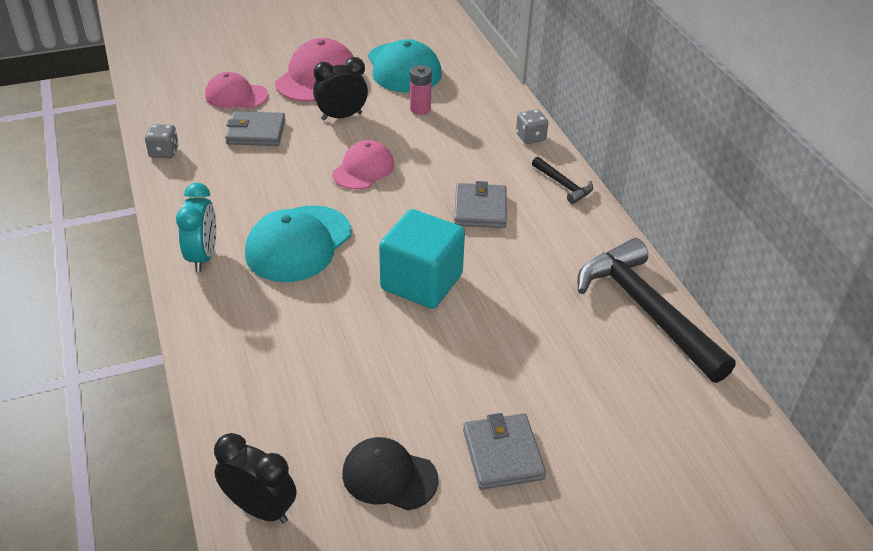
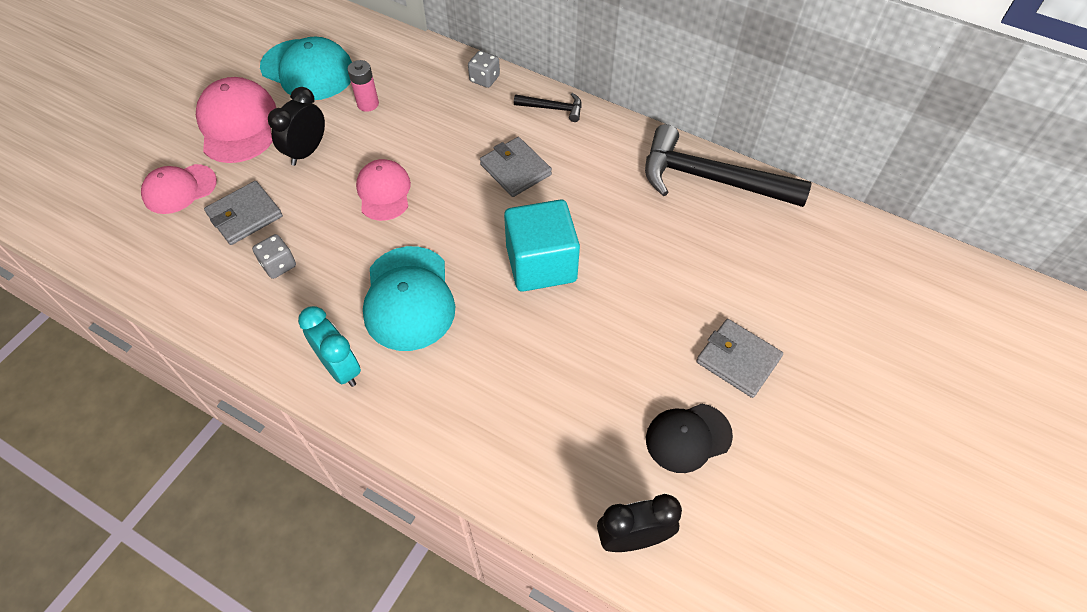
camera: 40 degrees left, 15 degrees up
(164, 152) = (177, 292): grey dice -> grey dice (278, 265)

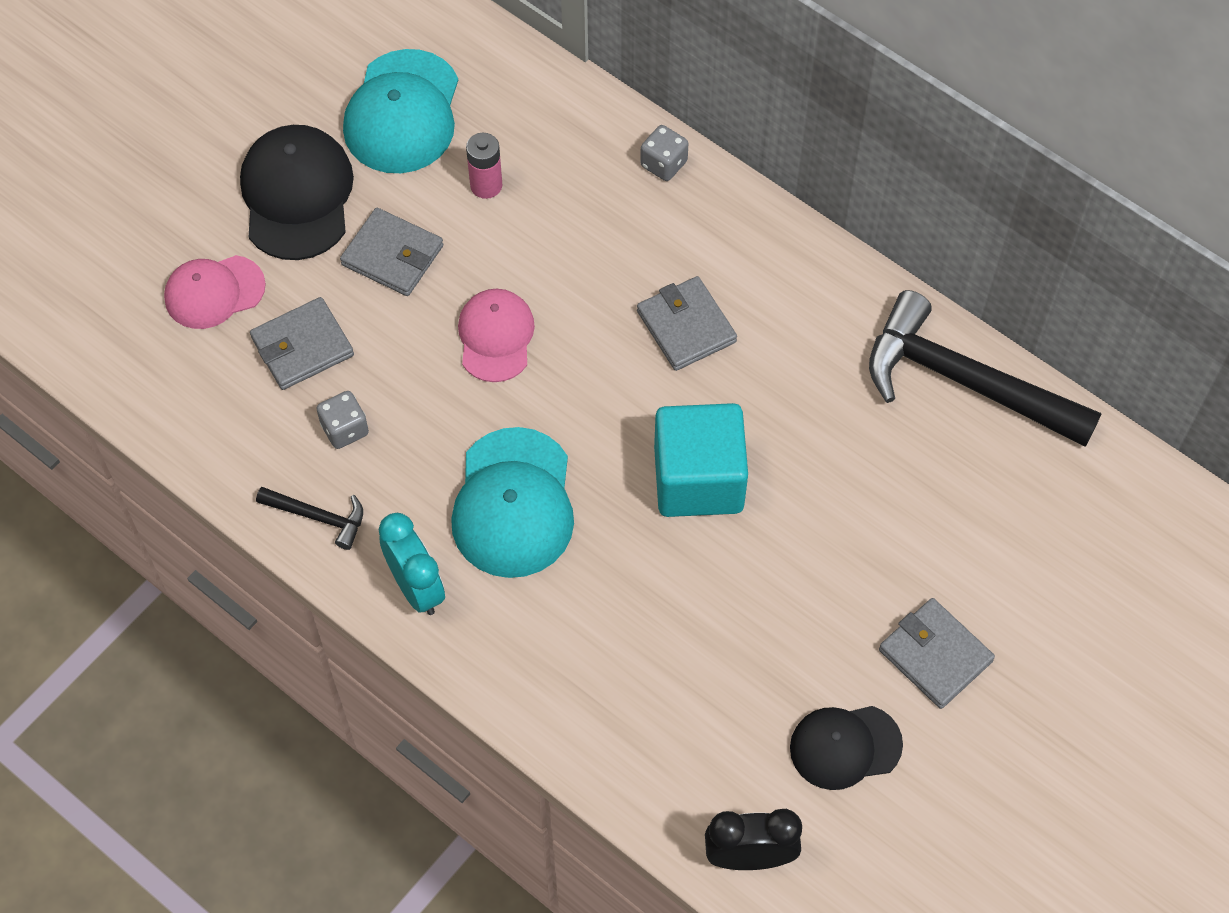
camera: 10 degrees right, 5 degrees up
(238, 124) = (297, 195): pink cap -> black cap
(307, 151) = (392, 255): black clock -> grey wallet
(308, 70) = (402, 112): turquoise cap -> turquoise cap turned 60 degrees clockwise
(553, 108) = (757, 230): black hammer -> black hammer (318, 517)

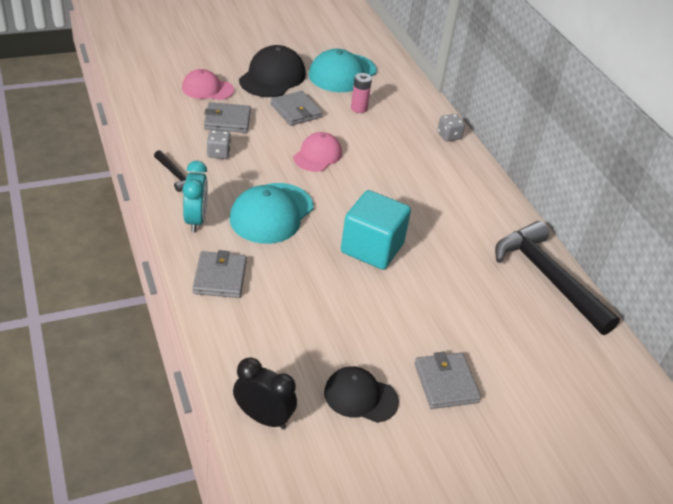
camera: 25 degrees right, 20 degrees down
(686, 326) = (413, 192): grey wallet -> grey wallet (220, 277)

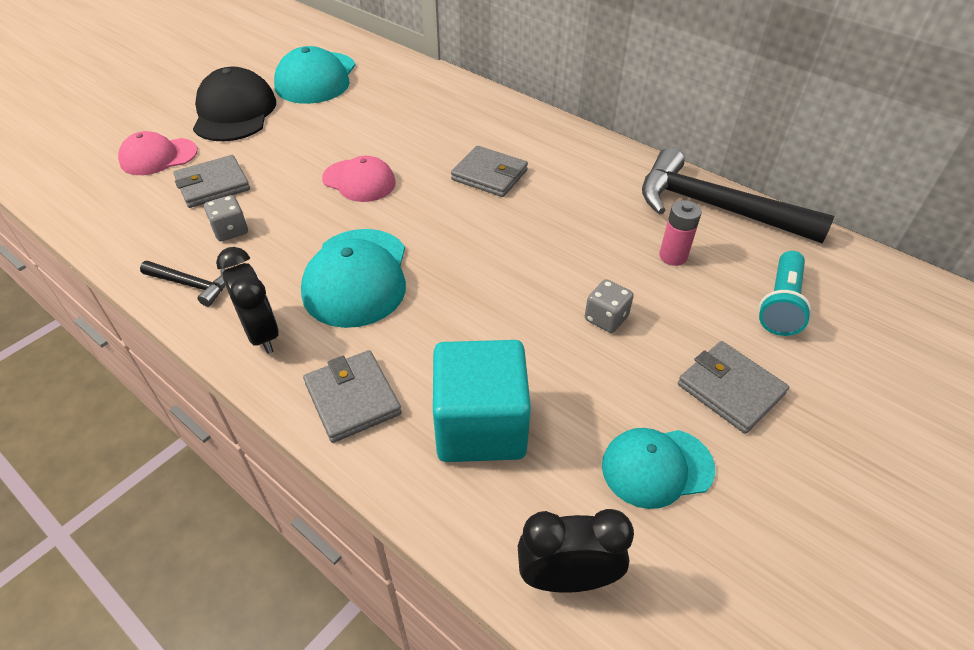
camera: 25 degrees left, 5 degrees up
(196, 220) = (261, 334): turquoise clock -> black clock
(296, 111) = (293, 140): grey wallet -> grey wallet (489, 175)
(317, 155) = (359, 181): pink cap -> pink cap turned 120 degrees clockwise
(359, 108) = (365, 109): pink battery -> pink battery (673, 256)
(360, 396) = (657, 467): black cap -> turquoise cap
(372, 248) = (510, 263): turquoise cube -> turquoise cube (480, 426)
(449, 136) = (487, 101): grey dice -> grey dice (606, 318)
(531, 356) = (780, 305): none -> turquoise flashlight

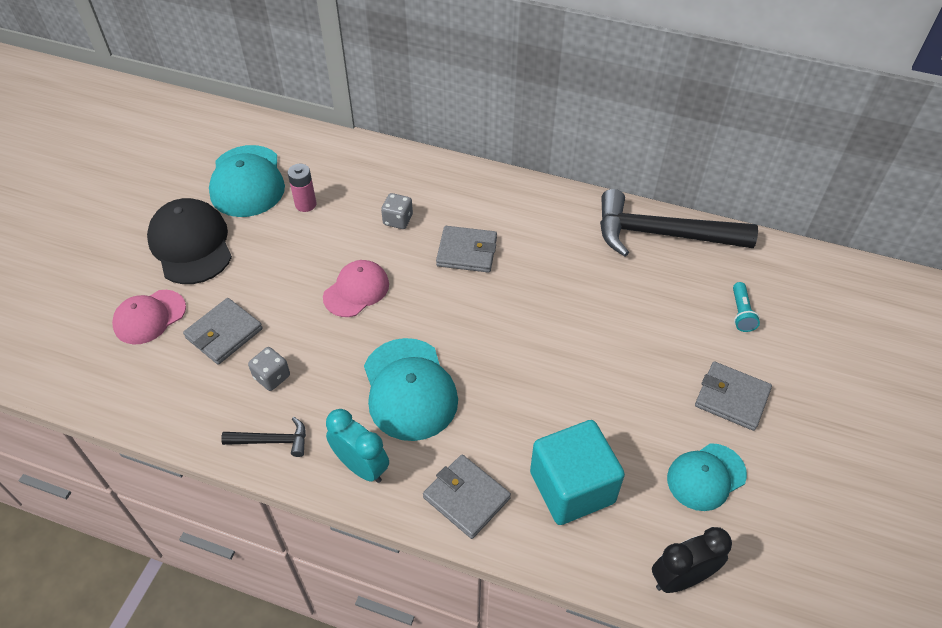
camera: 20 degrees left, 5 degrees up
(261, 334) = (361, 466): black clock -> turquoise clock
(359, 181) = (356, 290): pink cap -> pink cap turned 60 degrees counterclockwise
(606, 318) = (622, 365): grey dice -> grey dice (398, 220)
(673, 256) = (648, 292): pink battery -> pink battery (305, 204)
(780, 305) = (741, 313): turquoise flashlight -> turquoise flashlight, size x0.66

